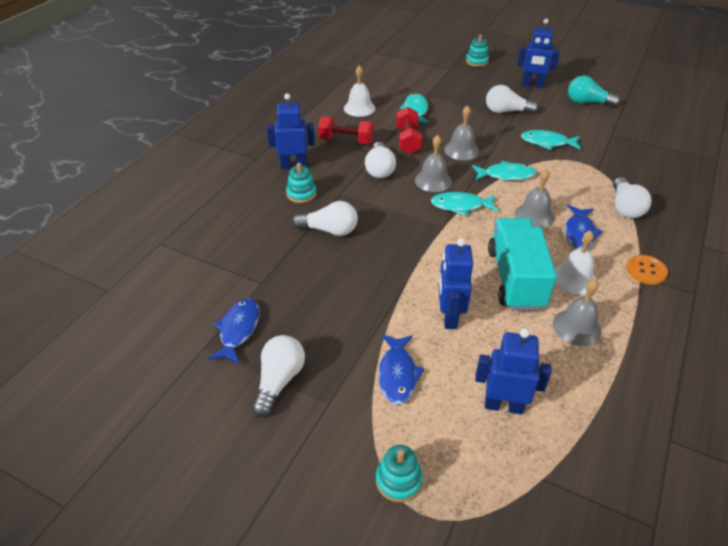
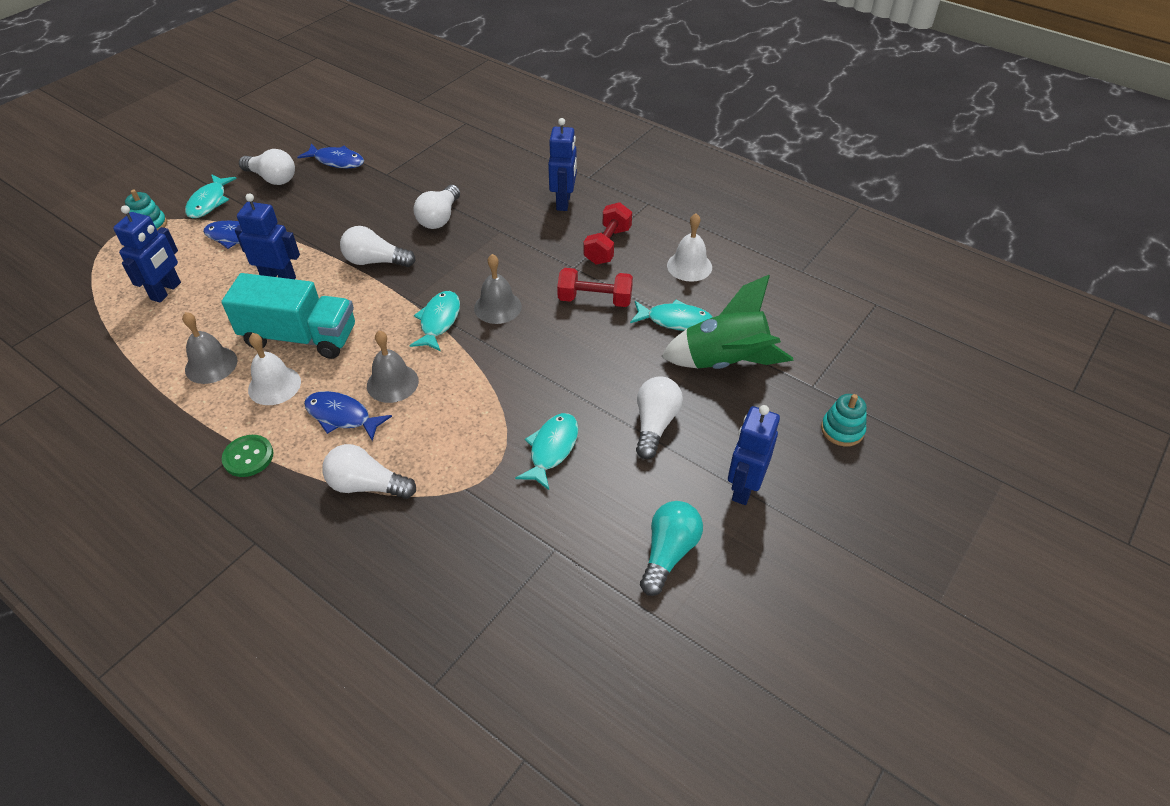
camera: 100 degrees right, 5 degrees up
(301, 194) = (509, 204): turquoise stacking toy -> none
(379, 169) = (536, 266): white light bulb -> white light bulb (375, 261)
(444, 93) = (725, 362): none -> green rocket
(461, 150) = (558, 347): grey bell -> none
(506, 175) = (485, 378): turquoise fish -> turquoise fish (209, 202)
(646, 271) = (248, 457): orange button -> green button

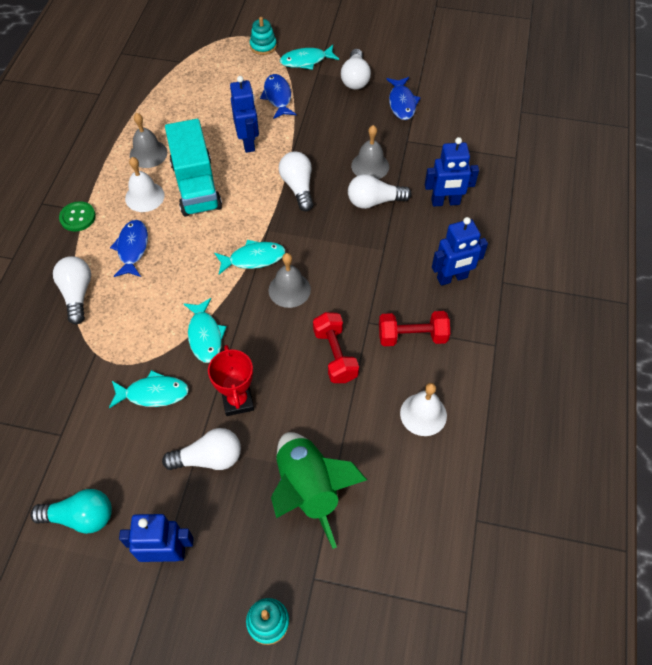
camera: 65 degrees right, 10 degrees up
(166, 291) = (204, 92): blue robot -> blue robot (445, 202)
(392, 383) = (176, 261): grey bell -> grey bell (370, 166)
(602, 383) = (238, 401): none -> red trophy
(675, 320) = (342, 429): turquoise fish -> turquoise fish (205, 336)

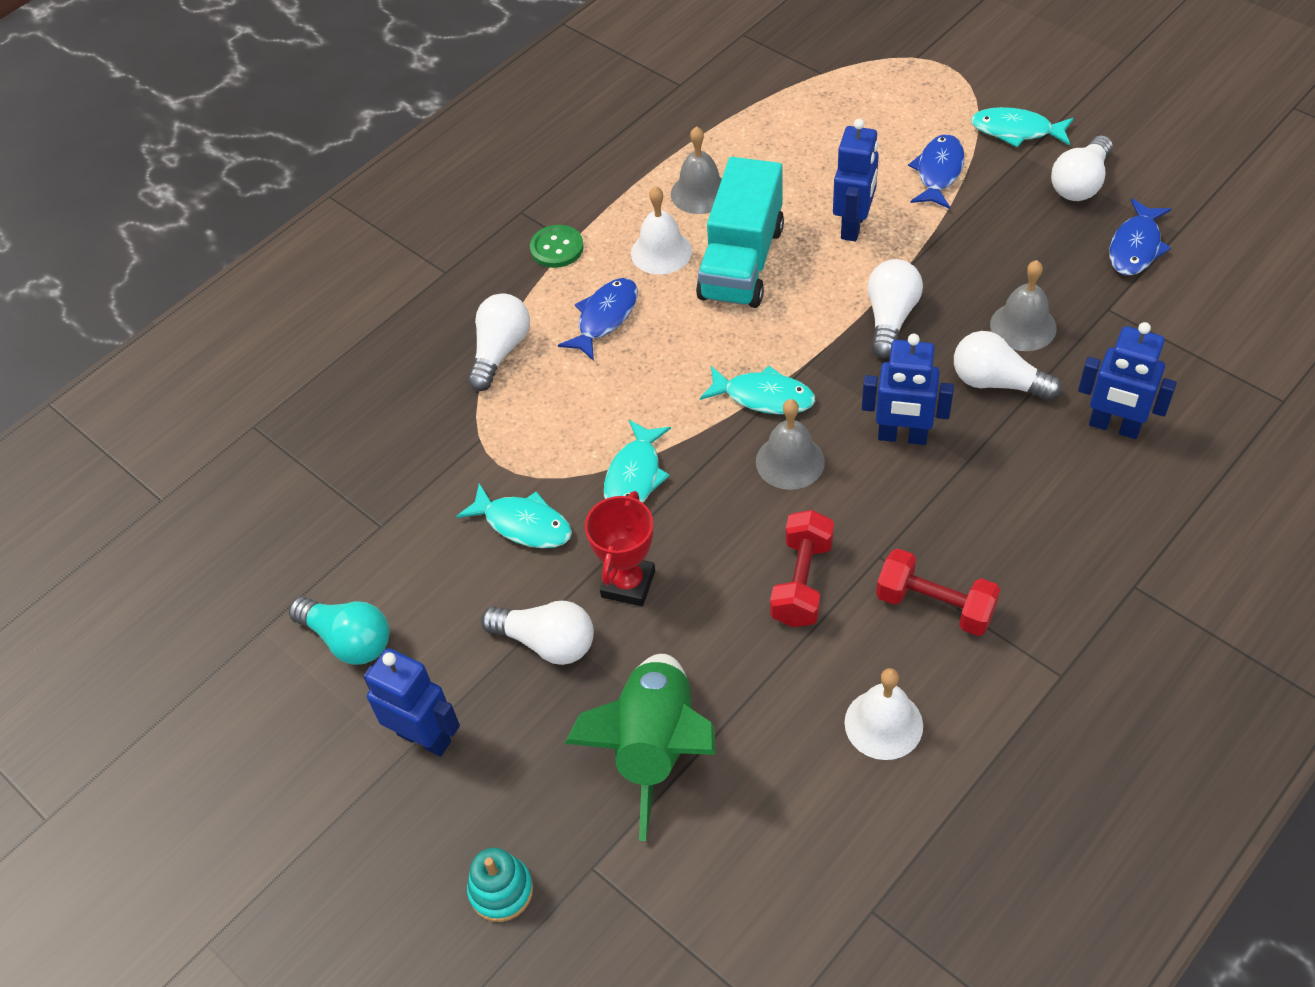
camera: 35 degrees right, 5 degrees down
(263, 46) = (961, 87): turquoise stacking toy -> none
(452, 278) = (1053, 546): blue robot -> blue robot (902, 436)

